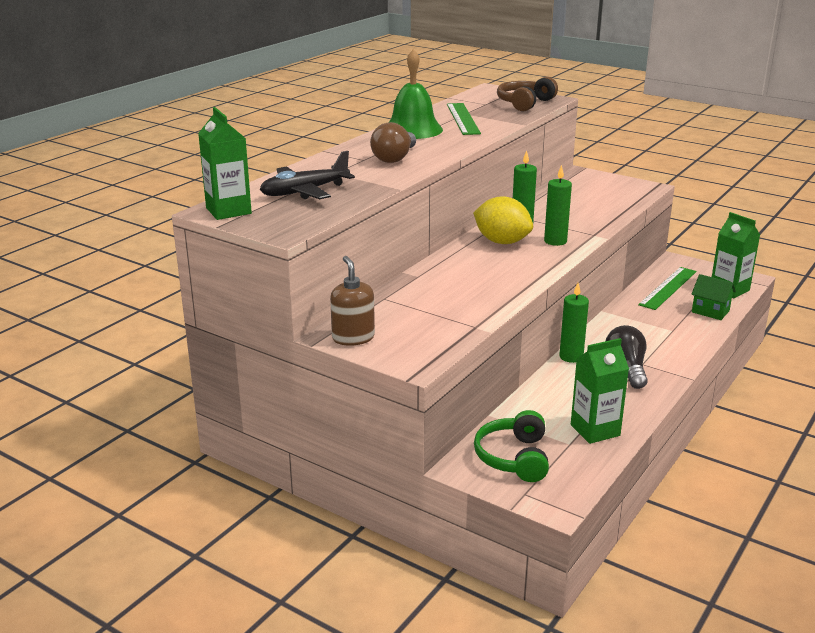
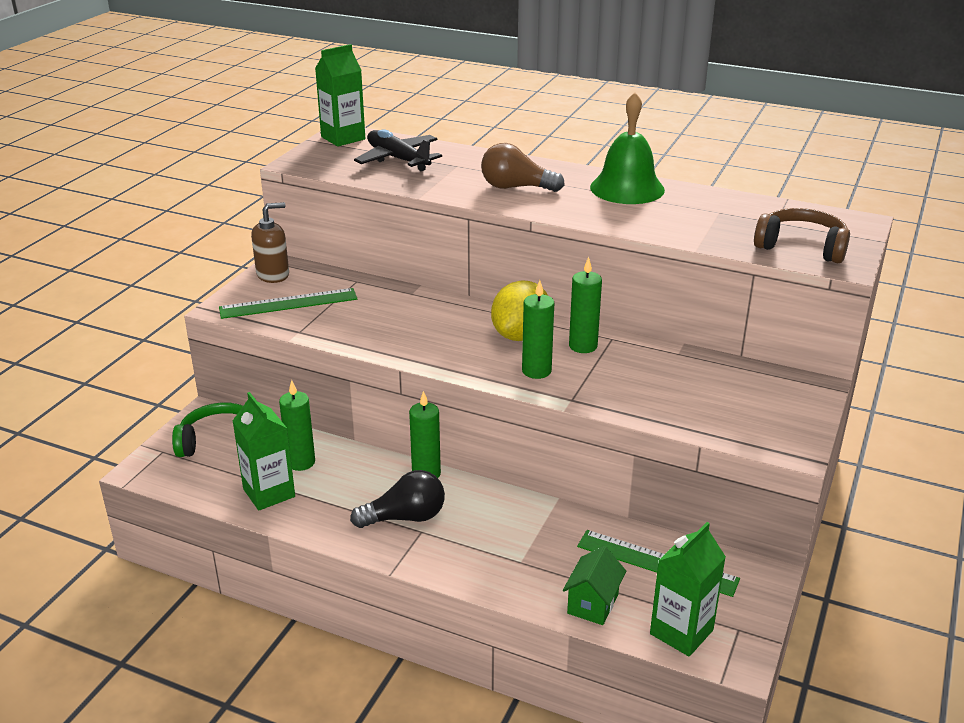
camera: 80 degrees right, 5 degrees up
(463, 118) = (693, 212): green ruler -> green ruler (288, 303)
(550, 413) = (301, 462): none -> green candle

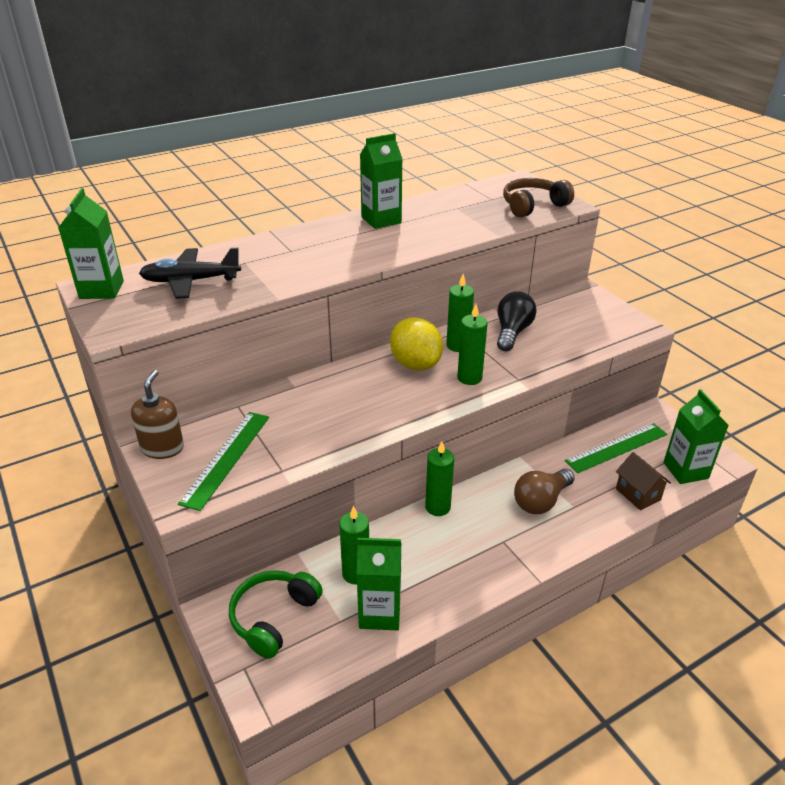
camera: 55 degrees left, 5 degrees up
(405, 517) = (480, 542): black light bulb -> black light bulb (512, 332)
(516, 187) = (320, 255): brown light bulb -> brown light bulb (541, 501)
(593, 604) = (638, 494): green house -> brown house
(627, 188) = (381, 220): green bell -> green carton

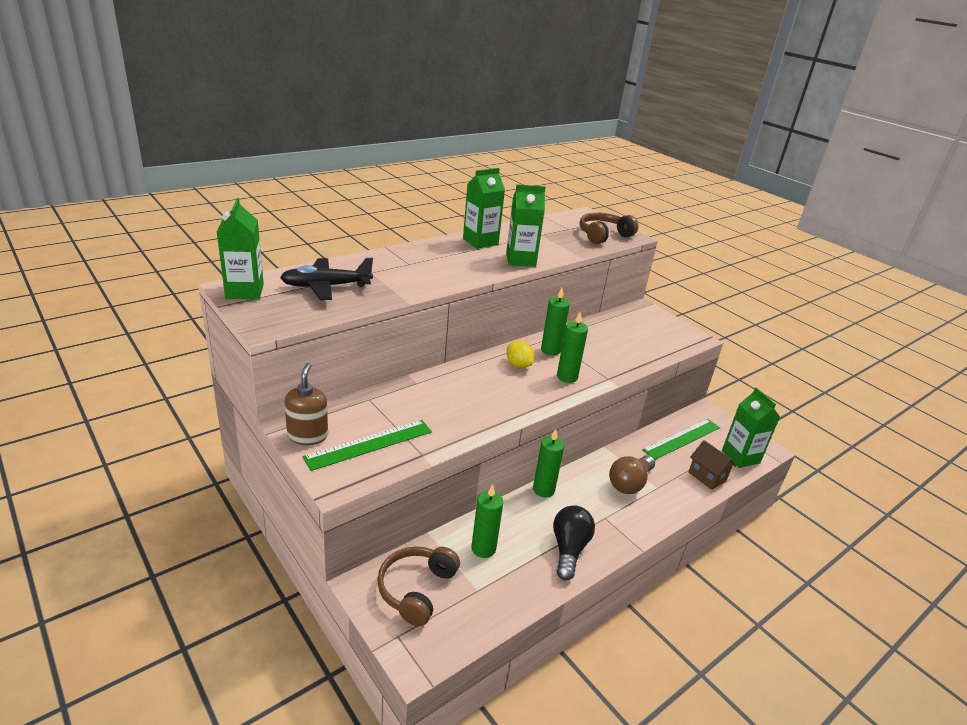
camera: 10 degrees left, 5 degrees down
(226, 458) = (369, 444): green ruler -> green ruler turned 45 degrees clockwise
(274, 617) = (417, 589): green headphones -> brown headphones
(379, 613) = (511, 582): green carton -> green carton (520, 260)
(415, 364) = (518, 365): yellow lemon -> yellow lemon, size x0.60
(512, 332) = (593, 340): black light bulb -> black light bulb (569, 549)

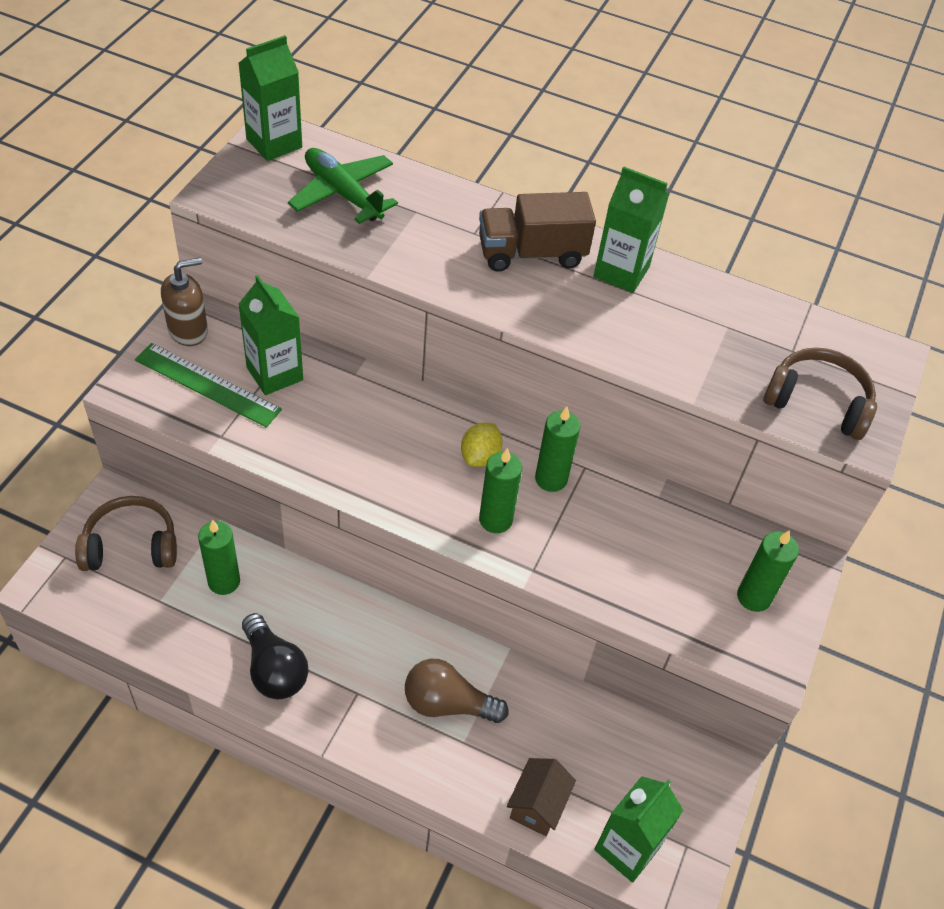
camera: 60 degrees right, 20 degrees up
(326, 286) = (343, 194): black plane -> green plane
(442, 256) = (531, 253): none -> brown truck
(520, 260) = (605, 334): green carton -> green carton (274, 374)
(543, 490) = (365, 606): green candle -> green candle (753, 597)
(569, 549) = (274, 669): black light bulb -> black light bulb turned 75 degrees clockwise
(682, 438) = (609, 749): green ruler -> none

